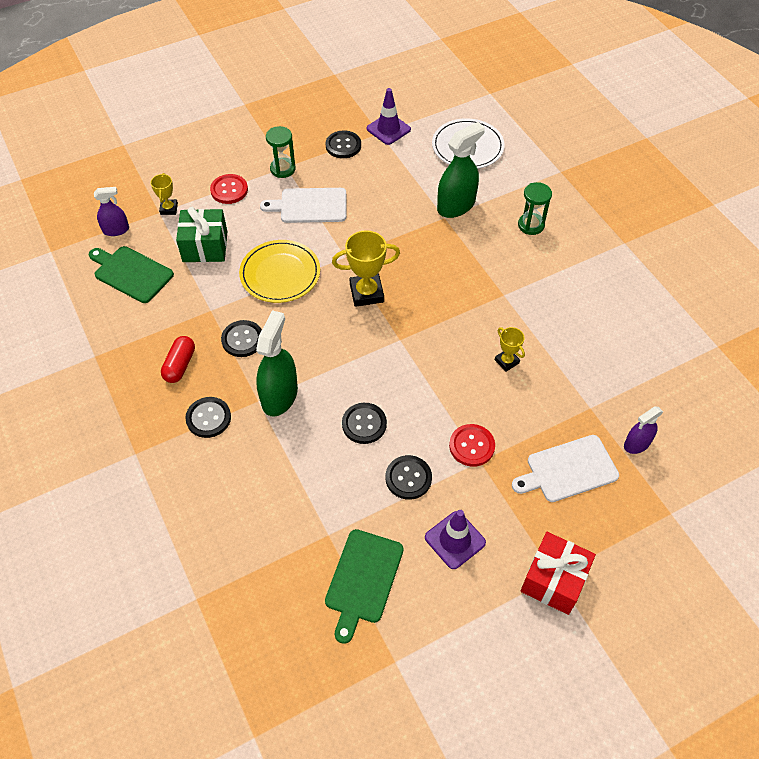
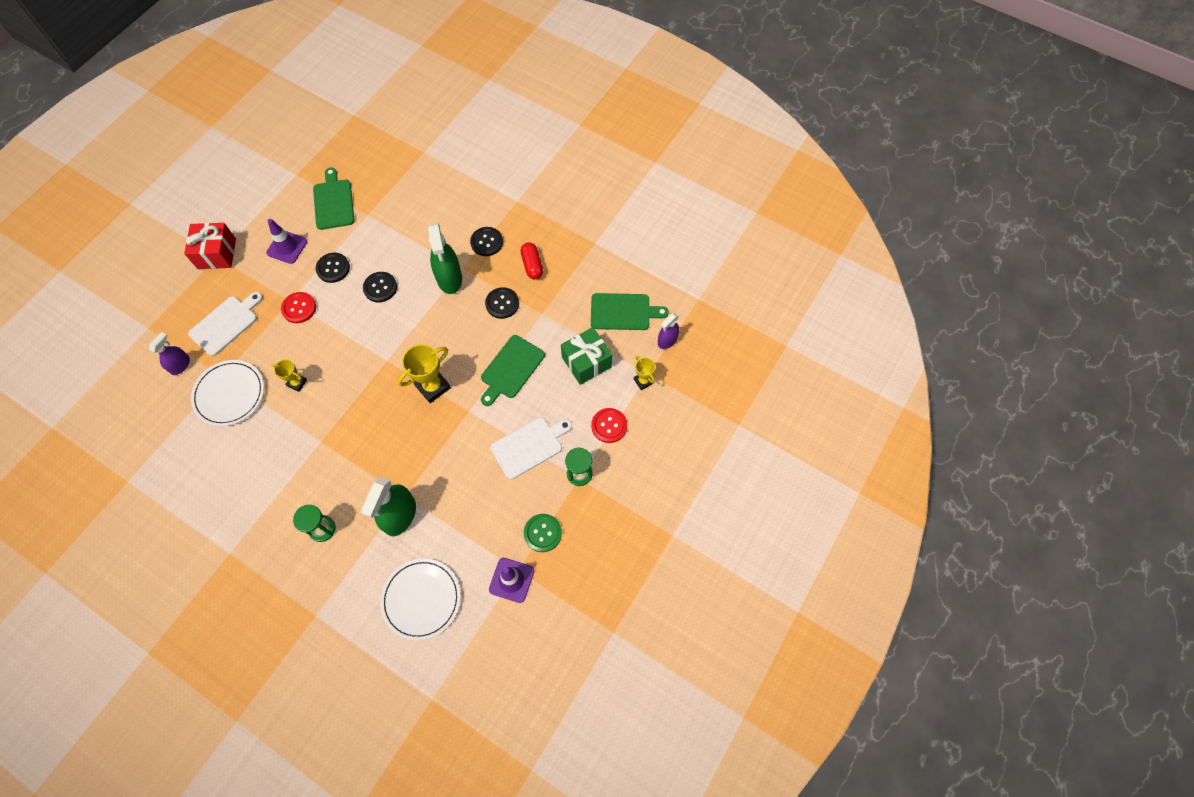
camera: 150 degrees right, 10 degrees up
(280, 273) = (511, 369): yellow plate -> green cutting board
(343, 145) = (542, 533): black button -> green button
(586, 384) = (229, 394): none -> white plate

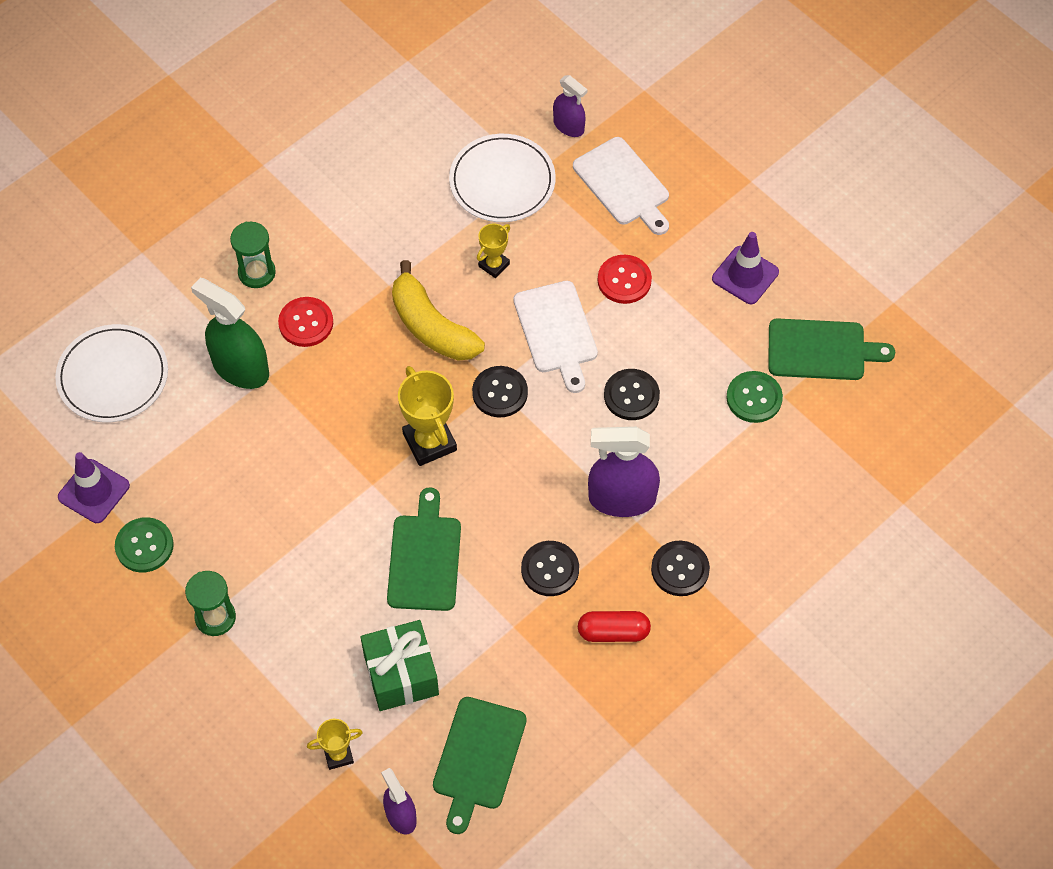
camera: 105 degrees right, 5 degrees down
(217, 253) = (757, 182): red gift -> none
(333, 268) = (687, 334): black button -> black button (500, 393)
(349, 407) = (432, 327): none -> yellow banana
(371, 228) = (754, 398): none -> green button
(449, 278) = (622, 499): green spray bottle -> purple spray bottle
(511, 369) = (425, 558): green cutting board -> green cutting board turned 45 degrees clockwise
(529, 446) = (285, 557): white cutting board -> white cutting board (556, 331)
(609, 426) = (278, 680): red button -> red button (306, 323)

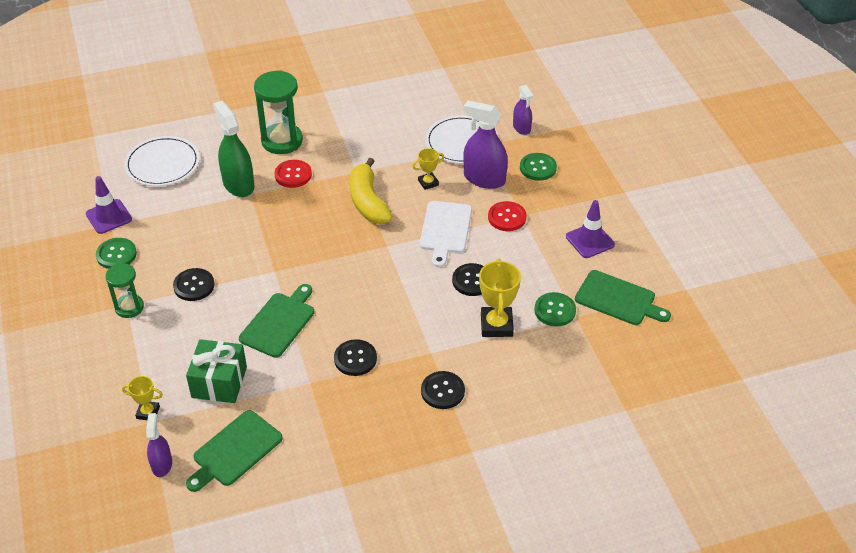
camera: 25 degrees right, 15 degrees down
(257, 272) = (282, 141): green hourglass -> green hourglass, size x1.66
(429, 442) = (325, 261): yellow trophy -> yellow trophy (496, 325)
(500, 393) = (387, 250): black button -> black button (194, 286)
(613, 632) = (374, 411): red capsule -> none
(622, 499) = (429, 336): purple spray bottle -> purple spray bottle (484, 179)
(623, 185) = (538, 168): white cutting board -> green button

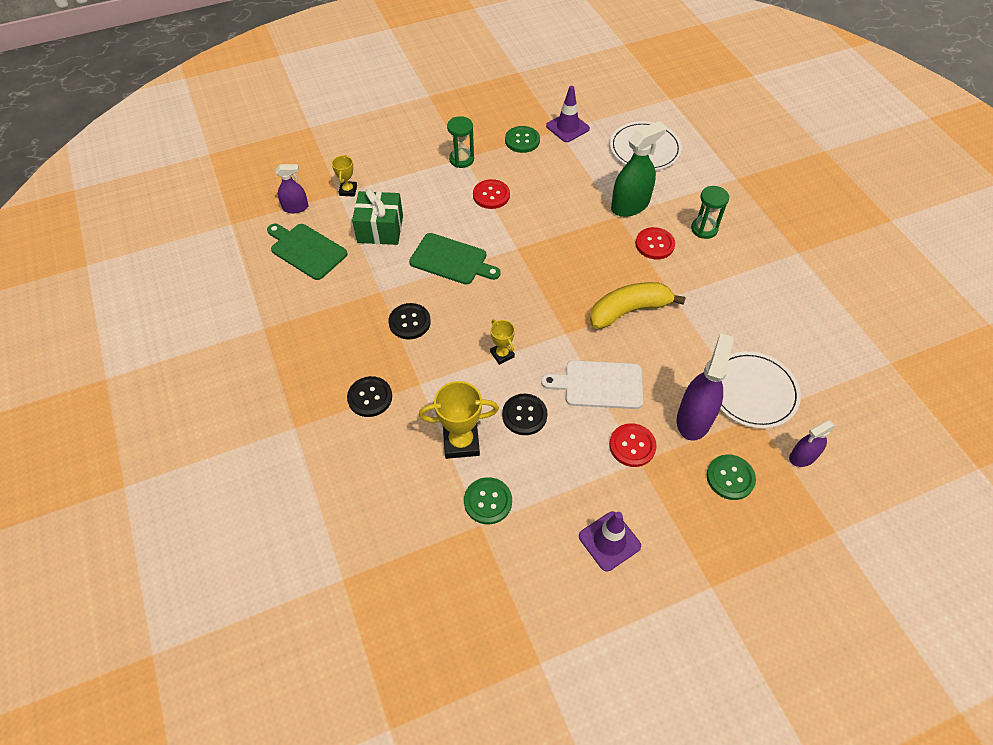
camera: 85 degrees right, 10 degrees up
(194, 286) = (491, 195): black button -> red button
(282, 141) = (704, 229): green hourglass -> green hourglass, size x0.60
(428, 183) = (672, 363): yellow trophy -> yellow trophy (502, 354)
(618, 299) = (512, 574): green cutting board -> none

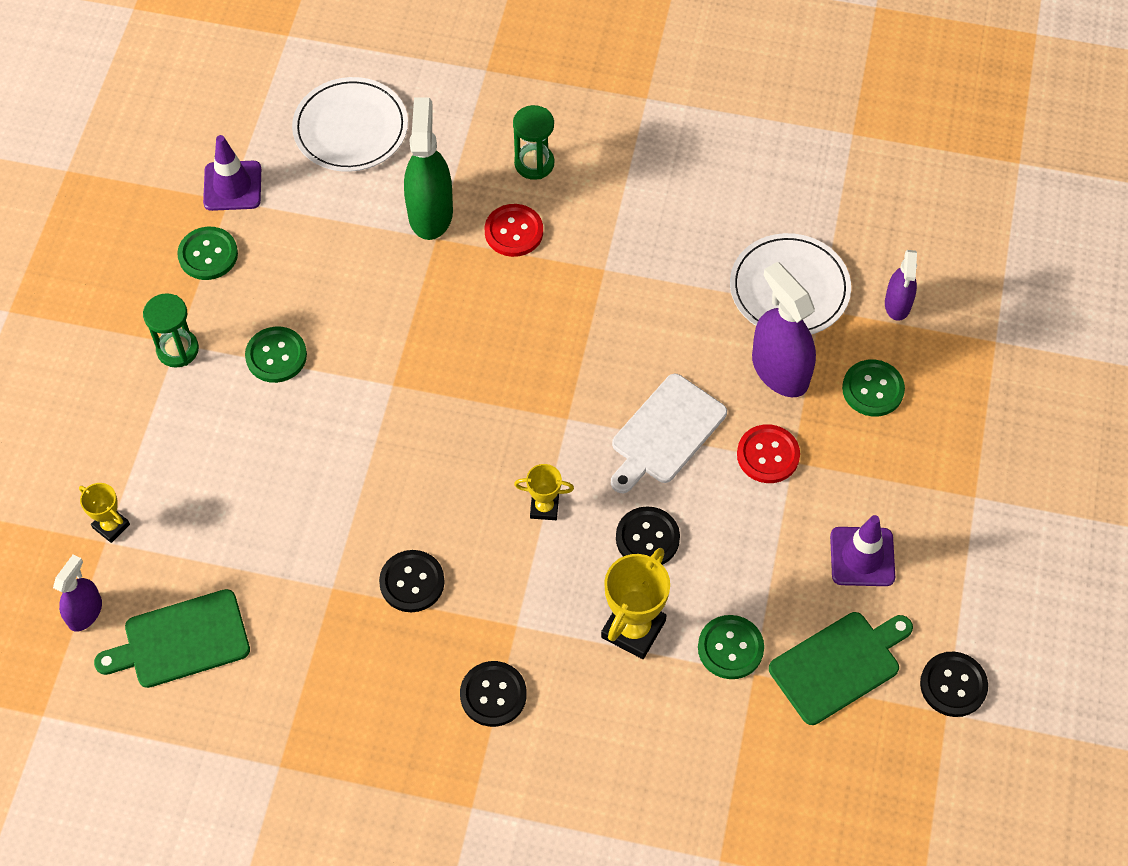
camera: 55 degrees left, 5 degrees up
(380, 229) = (221, 526): green gift -> none
(451, 260) = (349, 472): green cutting board -> green cutting board (839, 665)
(491, 195) = (276, 356): red button -> green button
(563, 655) = (953, 685): none -> black button
(629, 311) = (588, 330): yellow banana -> none

